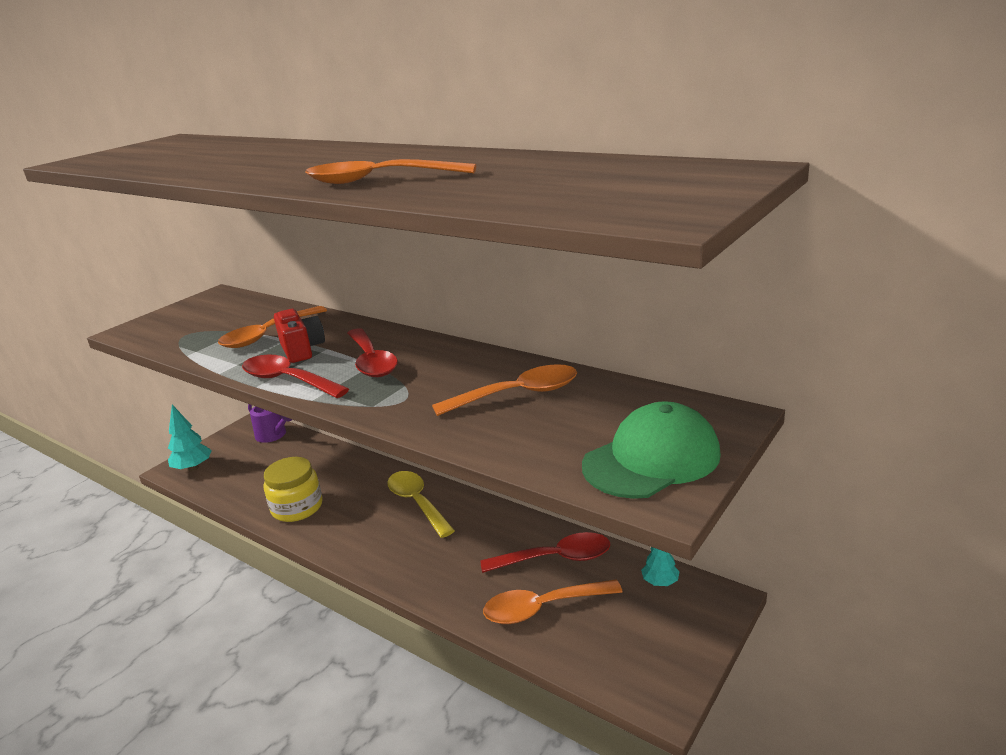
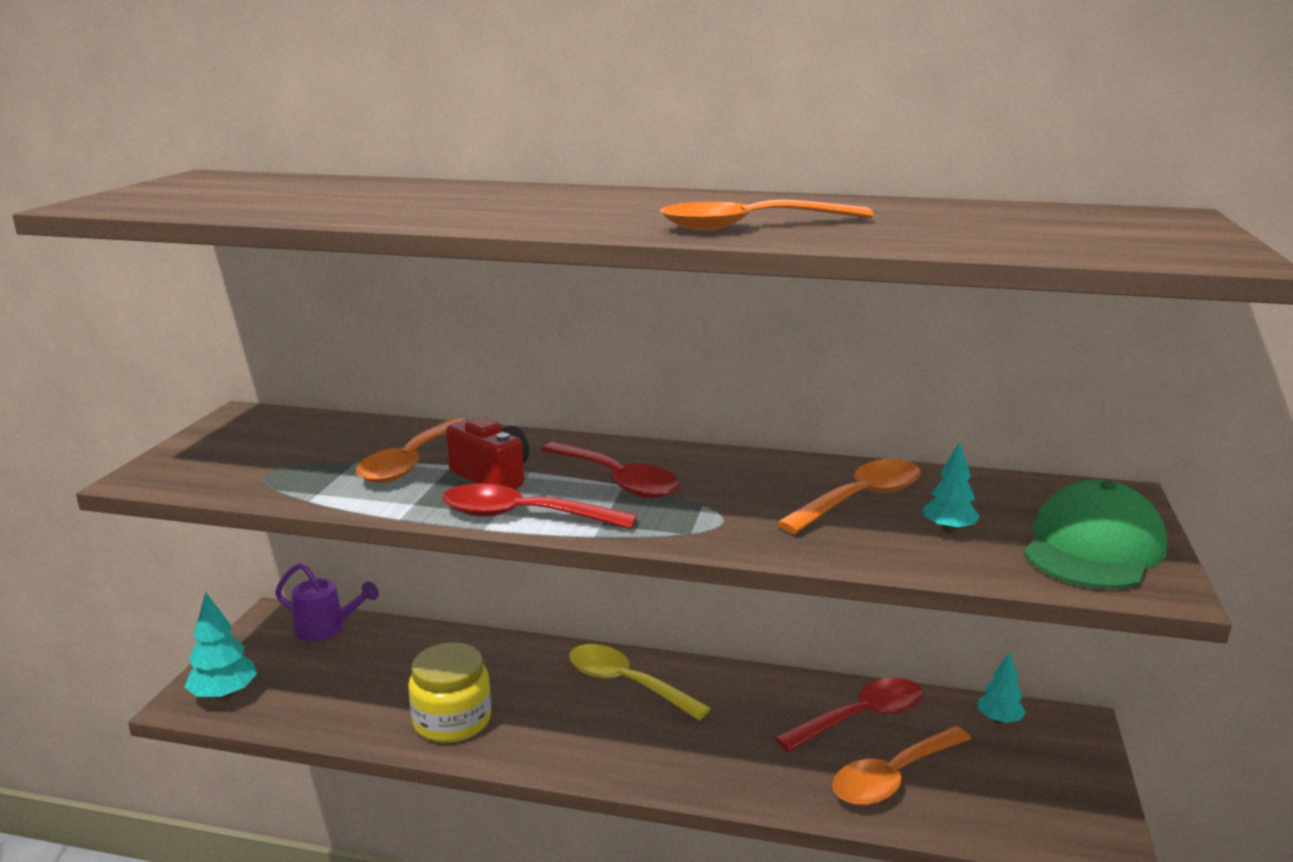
camera: 25 degrees left, 5 degrees down
(554, 428) = (948, 530): none -> turquoise tree

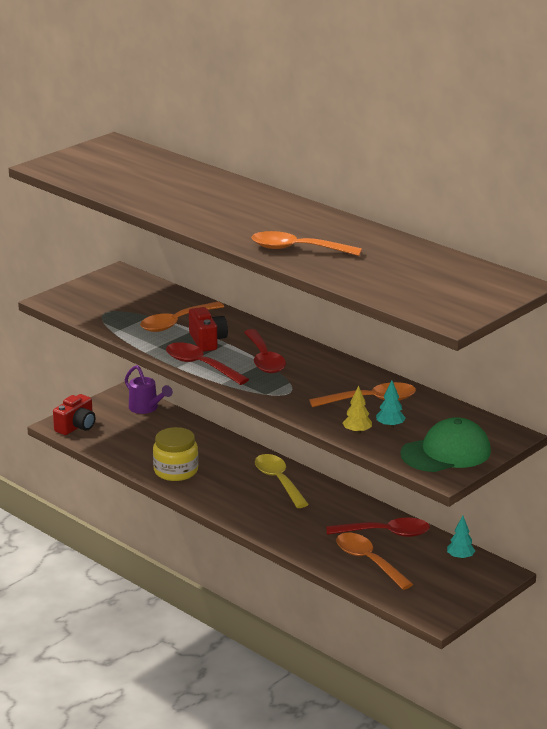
camera: 30 degrees right, 5 degrees up
(224, 695) = (76, 427): turquoise tree -> red camera
(893, 777) = (368, 561): orange spoon -> orange spoon turned 60 degrees clockwise
(918, 554) = (357, 432): none -> yellow tree

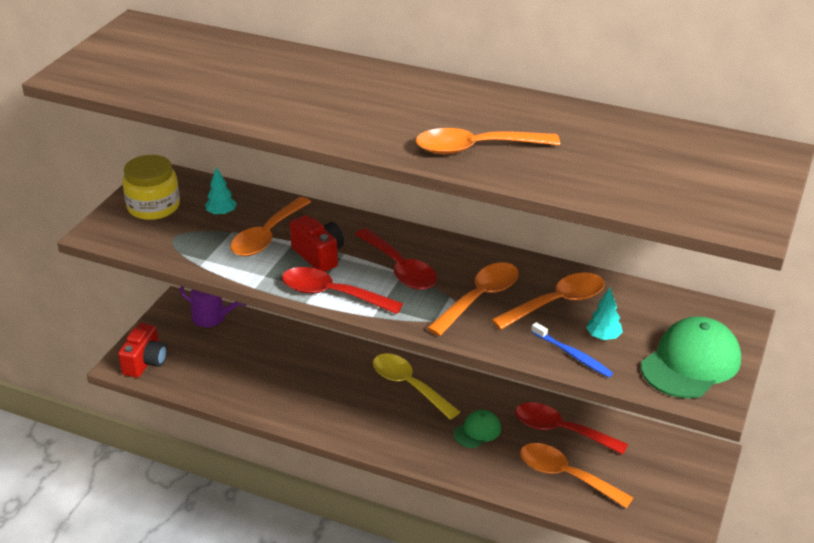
camera: 20 degrees left, 10 degrees up
(176, 471) = (289, 399): yellow jar -> yellow jar (153, 206)
(312, 387) = (479, 298): none -> orange spoon
(315, 520) = (477, 431): none -> green cap
(357, 432) = (573, 355): yellow tree -> blue toothbrush
(385, 533) = (561, 430): red spoon -> red spoon turned 135 degrees counterclockwise
(460, 557) = (655, 444): turquoise tree -> turquoise tree (221, 213)

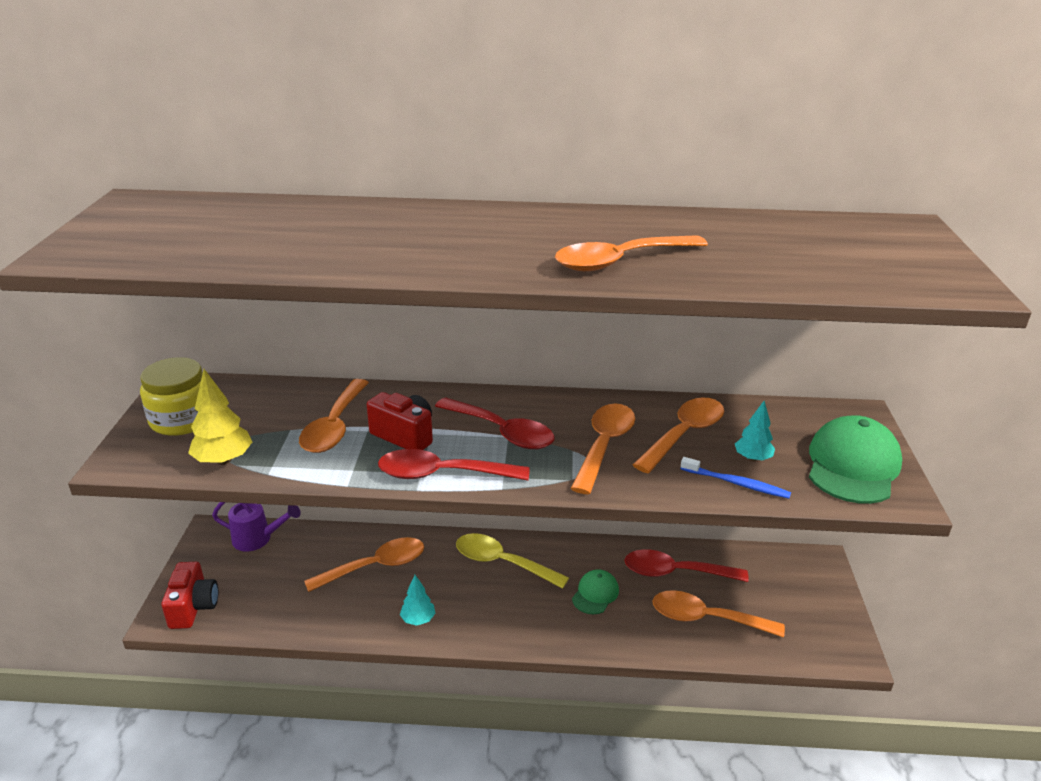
camera: 20 degrees left, 5 degrees down
(172, 247) = (224, 460): none -> yellow tree
(221, 213) = (269, 412): turquoise tree -> turquoise tree (418, 619)
(300, 363) = (375, 566): none -> orange spoon

